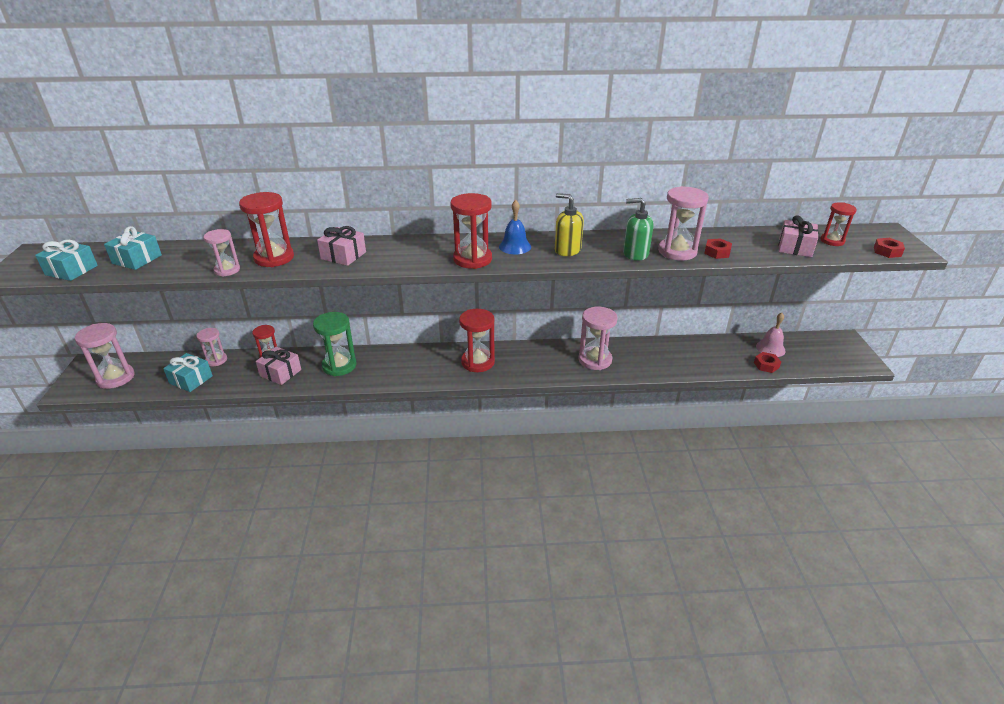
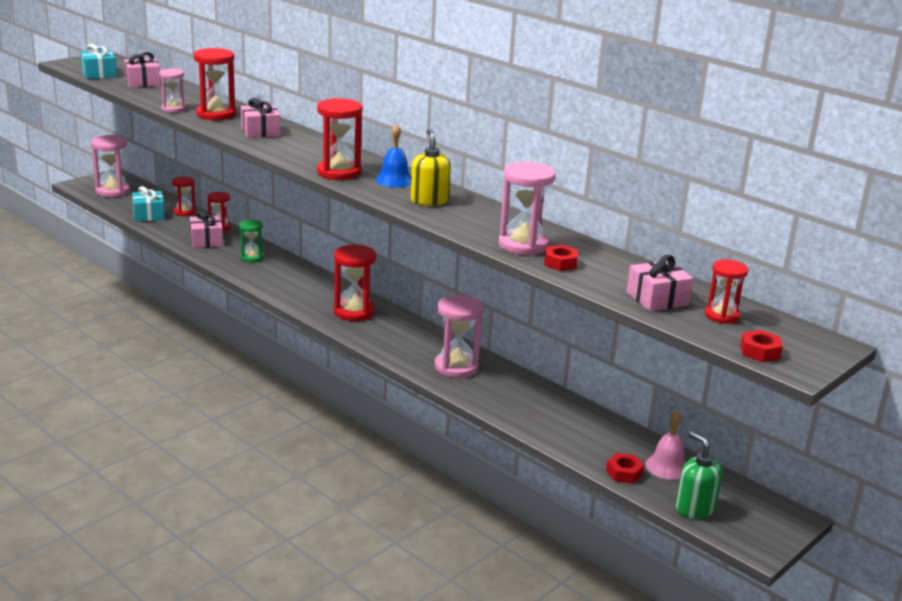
camera: 45 degrees right, 10 degrees down
(137, 259) = (143, 82): turquoise gift -> pink gift
(216, 360) = (184, 212): pink hourglass -> red hourglass
(339, 366) = (251, 258): green hourglass -> green hourglass, size x0.62
(635, 254) = (479, 229): green soap dispenser -> green soap dispenser (695, 508)

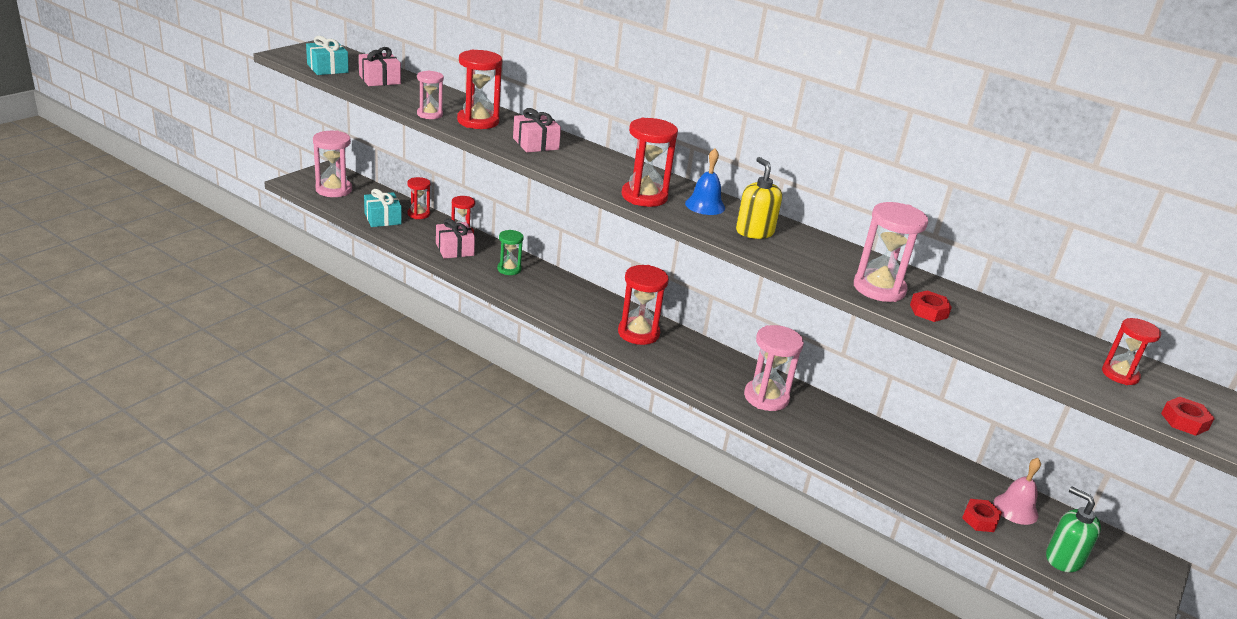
camera: 10 degrees left, 5 degrees up
(657, 299) = (1047, 355): pink gift -> none

